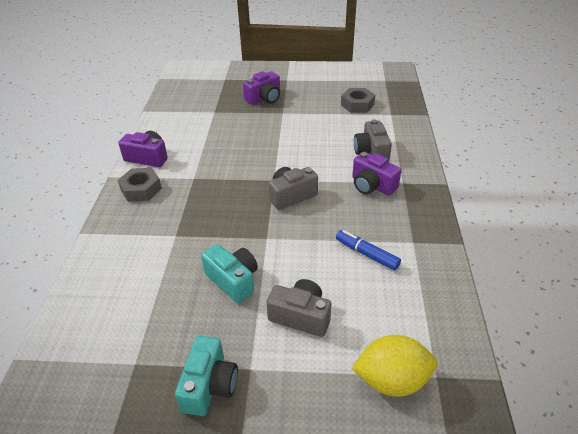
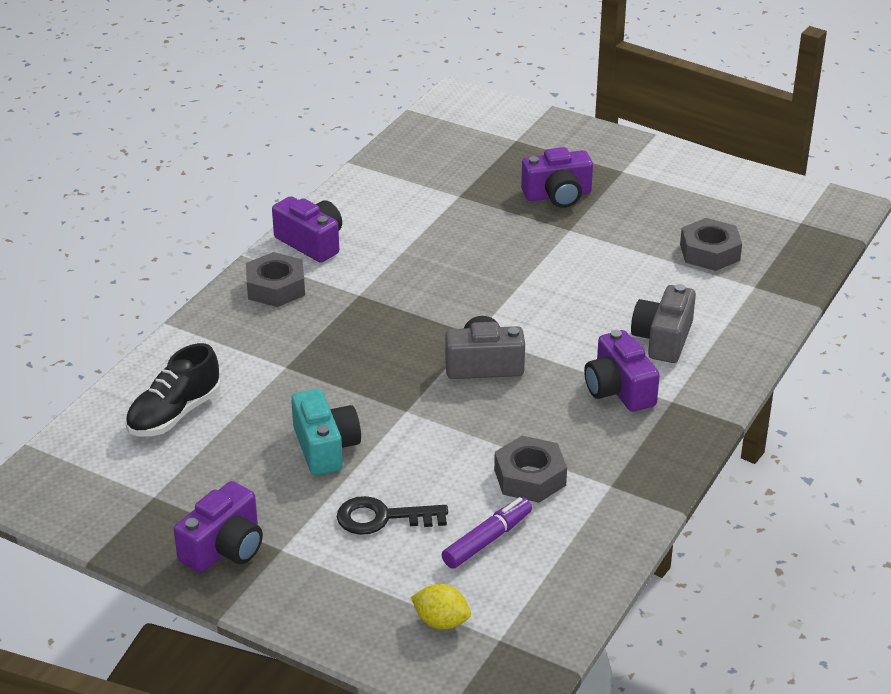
camera: 25 degrees right, 5 degrees down
(118, 294) = (174, 414): none -> black shoe
(209, 385) = (224, 548): turquoise camera -> purple camera
(301, 316) = (382, 517): grey camera -> black key
(366, 254) = (529, 477): blue marker -> grey nut
(374, 305) = (487, 540): none -> purple marker
(391, 380) = (441, 622): yellow lemon -> yellow lemon, size x0.57

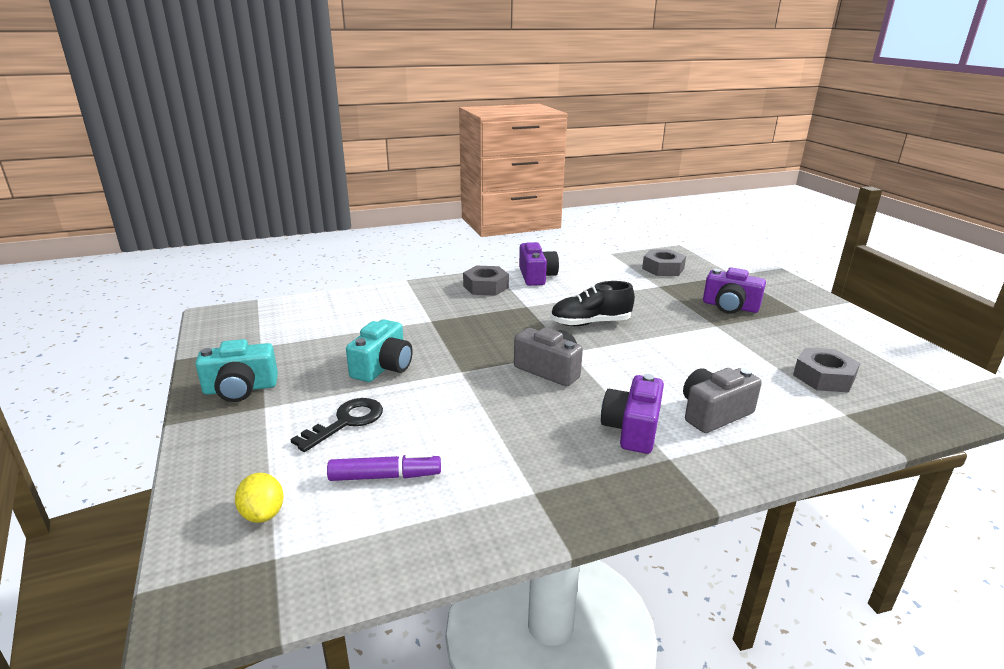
camera: 40 degrees right, 10 degrees down
(174, 414) = (339, 316): black shoe -> black shoe (590, 323)
(224, 548) = (240, 389): purple camera -> turquoise camera
(382, 517) = (346, 422): black key -> black key turned 90 degrees clockwise
(529, 477) = (479, 451): grey nut -> grey nut (663, 268)

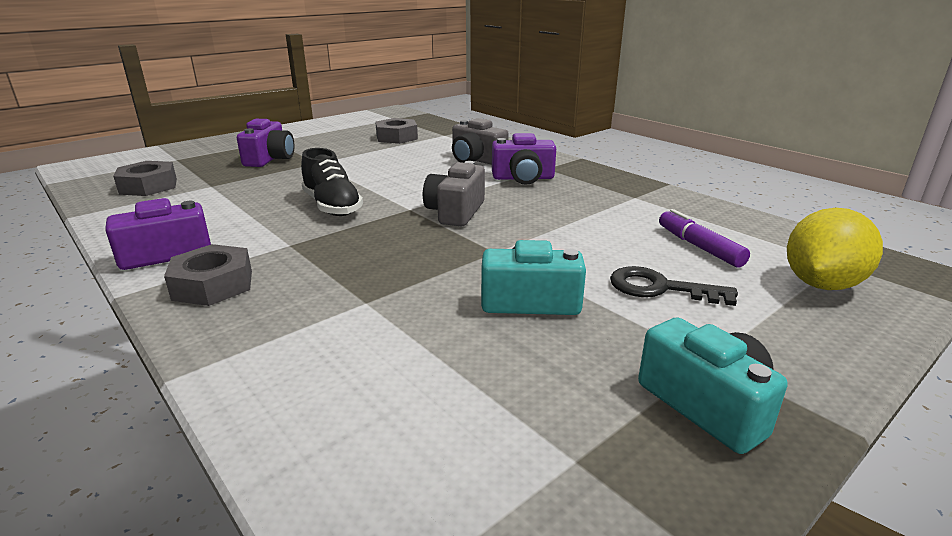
camera: 110 degrees left, 0 degrees up
(263, 514) = (821, 284): yellow lemon -> yellow lemon, size x1.77

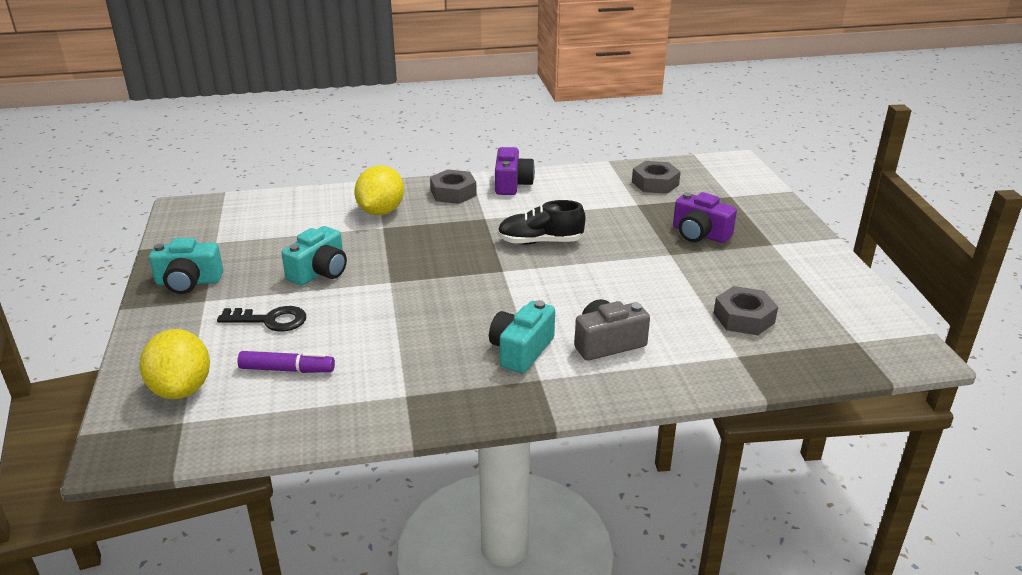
camera: 120 degrees right, 5 degrees up
(313, 321) = (381, 211): none -> yellow lemon
(455, 212) = (474, 287): grey camera -> none
(523, 178) = (521, 350): purple camera -> turquoise camera
(660, 288) = (270, 320): black key -> black key turned 45 degrees clockwise

